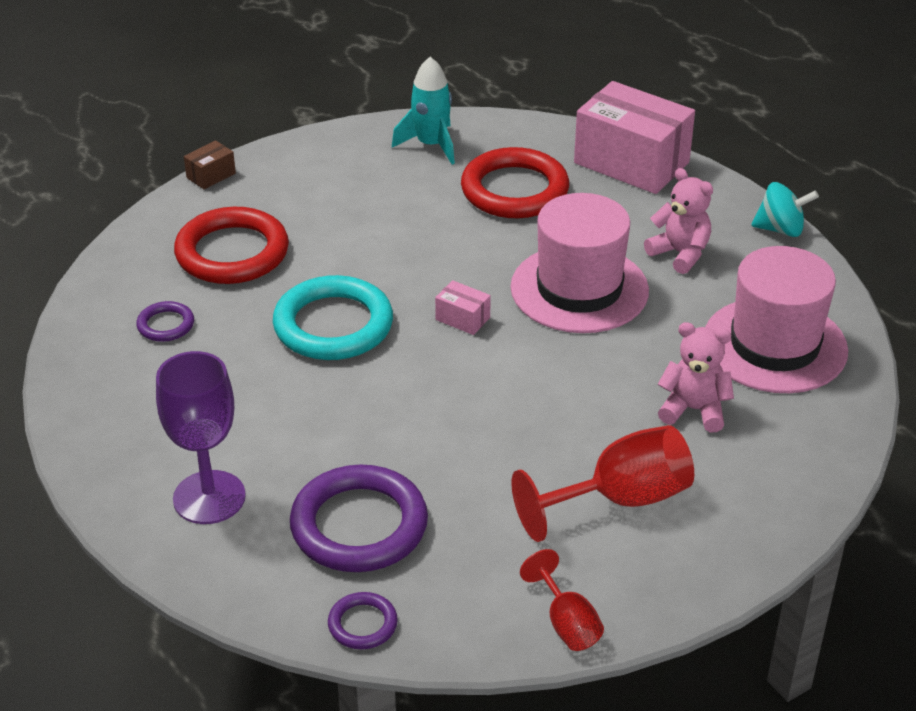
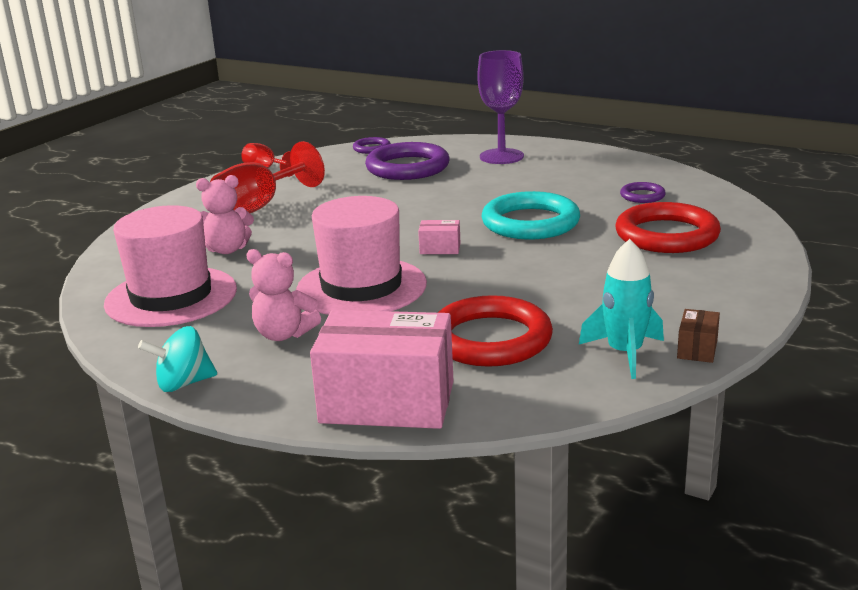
camera: 155 degrees right, 15 degrees down
(211, 175) = (779, 271): brown box -> brown box (697, 349)

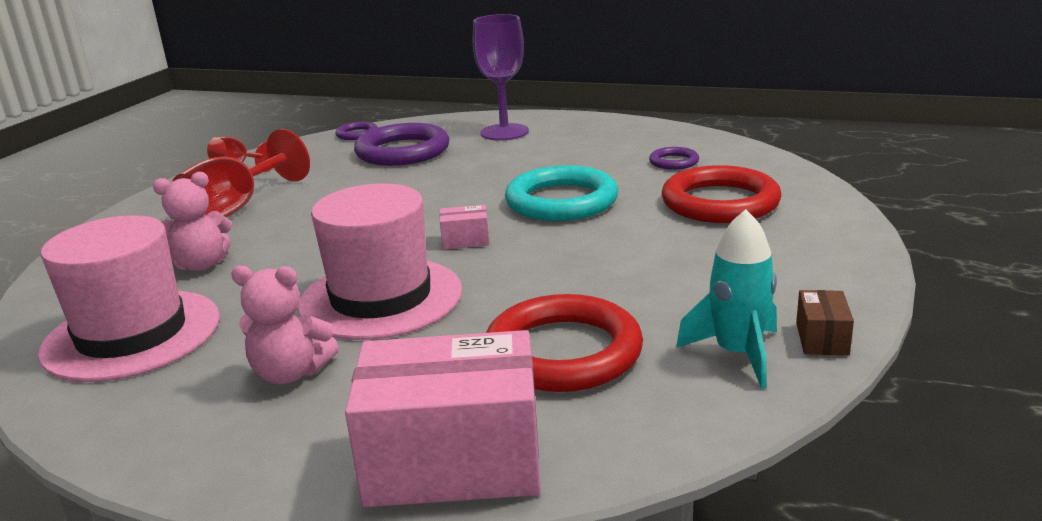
camera: 10 degrees left, 0 degrees up
(183, 384) = (157, 464): turquoise spinning top -> none

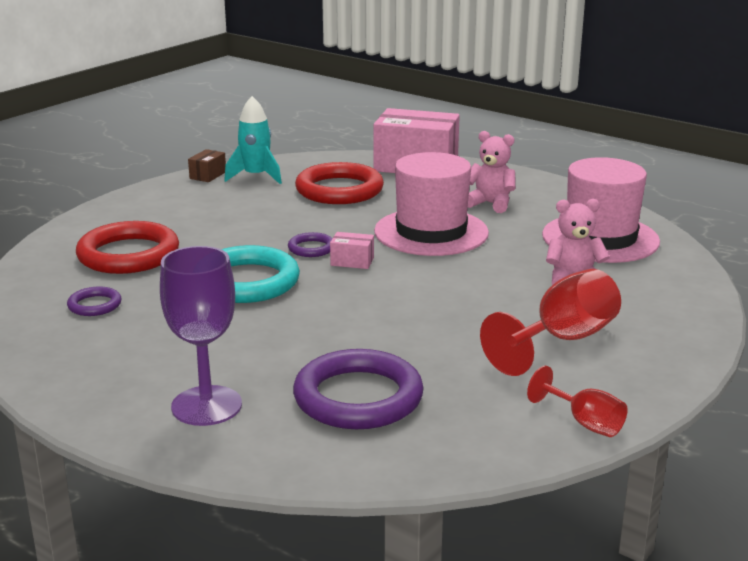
camera: 165 degrees left, 0 degrees up
(357, 134) = (410, 461): purple ring -> purple ring (311, 248)

